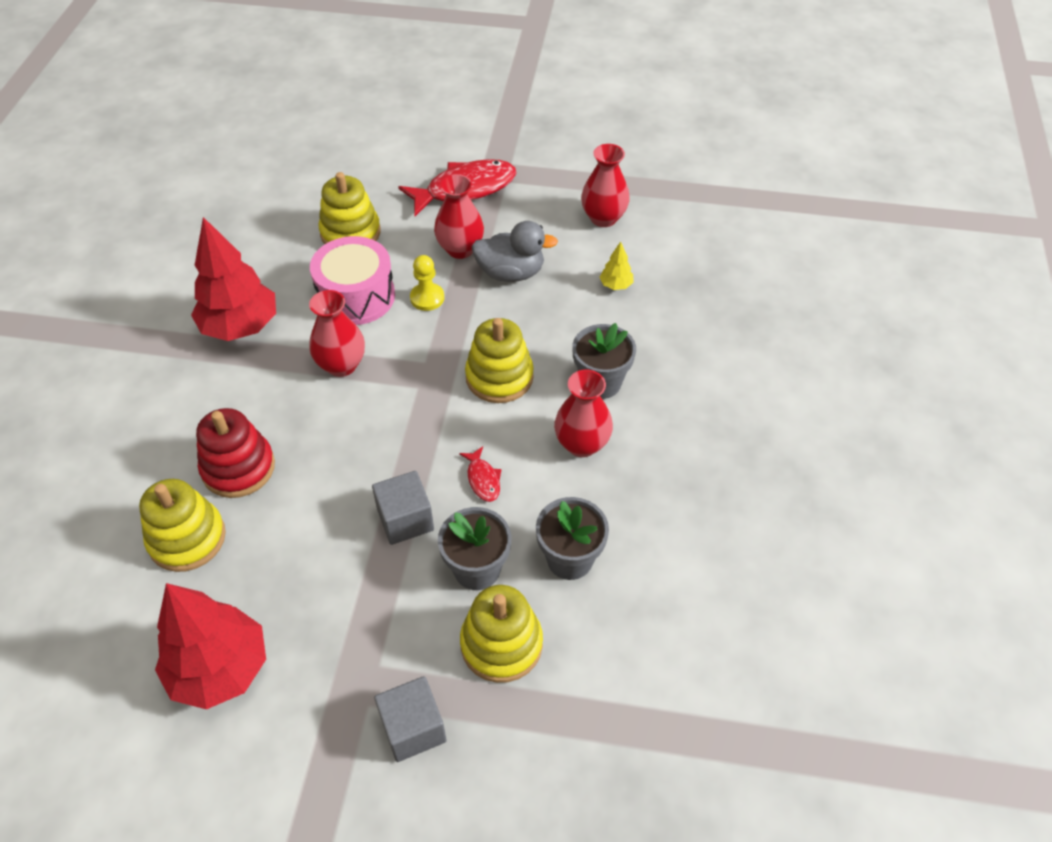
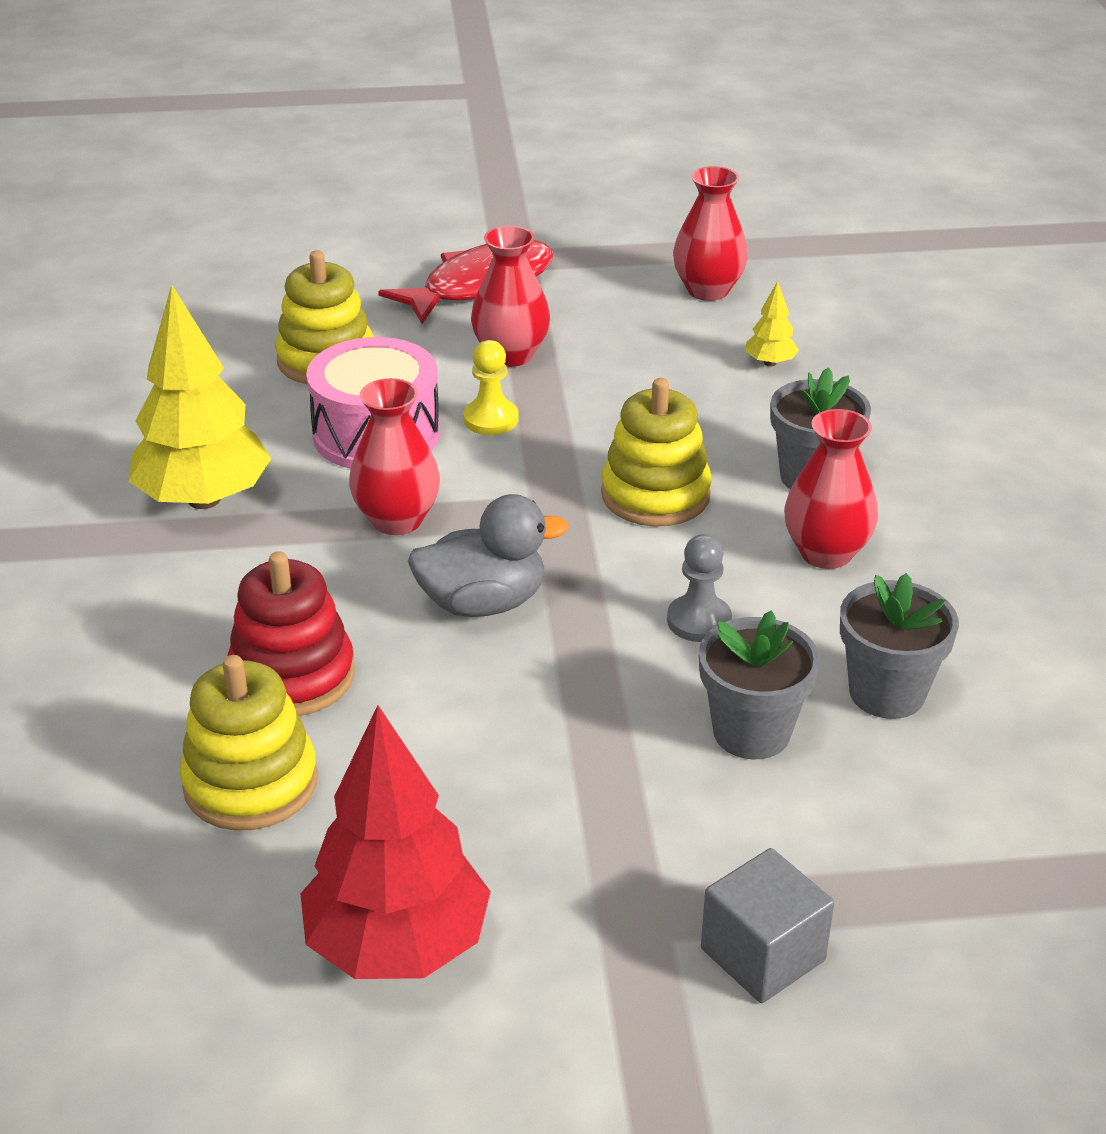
camera: 15 degrees left, 15 degrees down
(241, 327) = (204, 499): red tree -> yellow tree
(405, 519) = (604, 692): grey cube -> none
(483, 479) = (699, 621): red fish -> grey pawn
(501, 644) = (842, 818): yellow stacking toy -> none
(511, 273) = (604, 371): grey duck -> grey duck (483, 603)

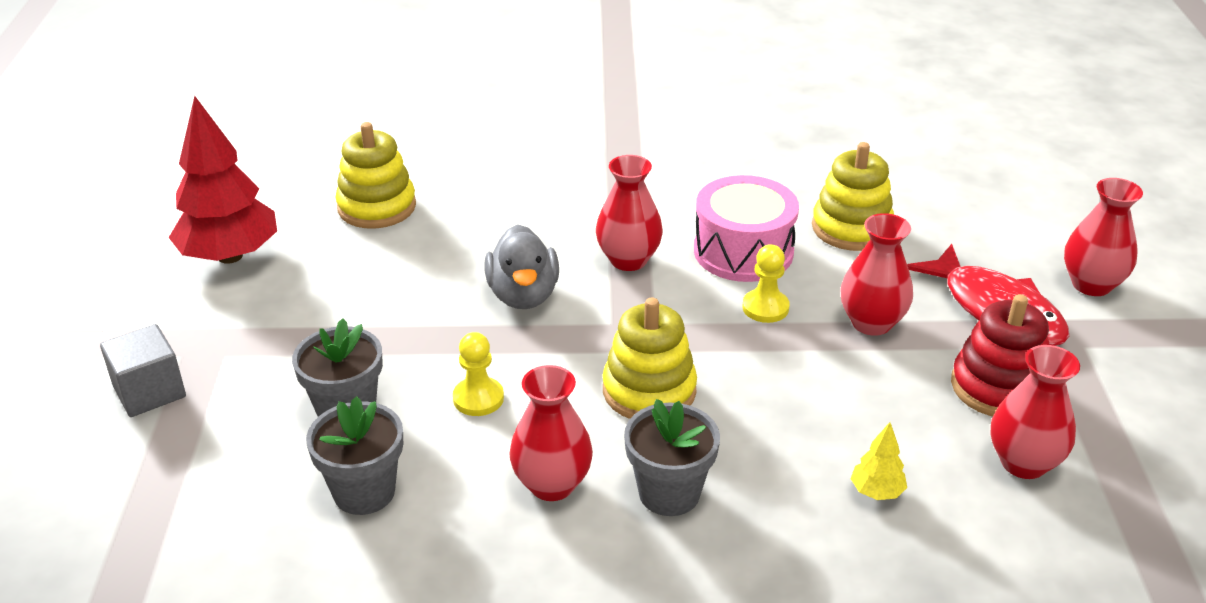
camera: 95 degrees right, 0 degrees up
(204, 499) = (662, 181): yellow tree -> none
(292, 676) = (467, 219): red stacking toy -> red stacking toy (998, 387)
(432, 234) = (1091, 284): none -> red vase
(699, 621) = (478, 398): grey pawn -> yellow pawn

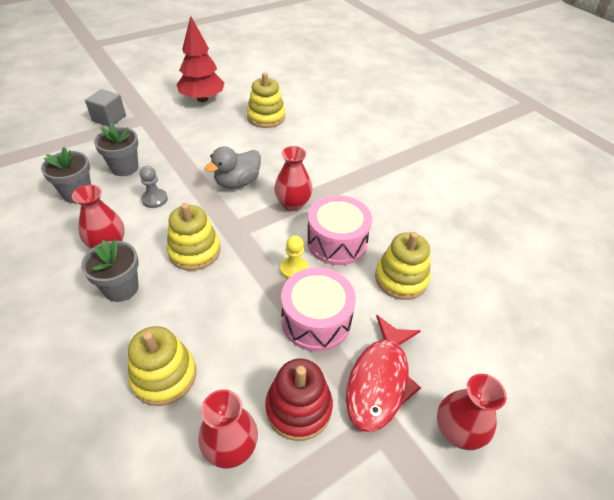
camera: 55 degrees right, 10 degrees up
(478, 398) = (154, 199): yellow pawn -> grey pawn
(871, 323) = (316, 320): red vase -> pink drum
(876, 492) = (164, 376): yellow tree -> yellow stacking toy

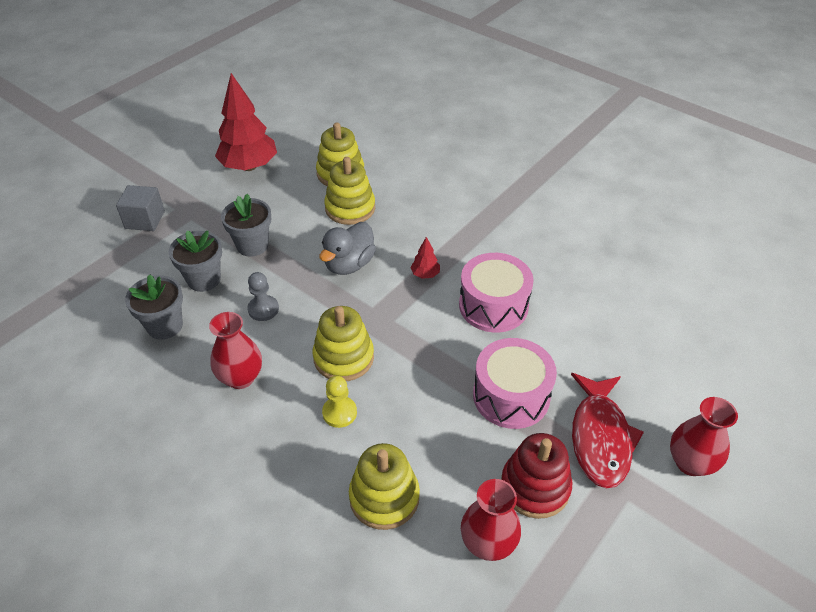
camera: 15 degrees left, 0 degrees up
(121, 288) = (285, 421): grey flower pot -> grey flower pot (252, 245)
(293, 204) = (425, 274): red vase -> red tree
(294, 269) = (462, 348): yellow pawn -> yellow pawn (339, 413)
(401, 279) = (577, 328): yellow stacking toy -> yellow stacking toy (350, 208)

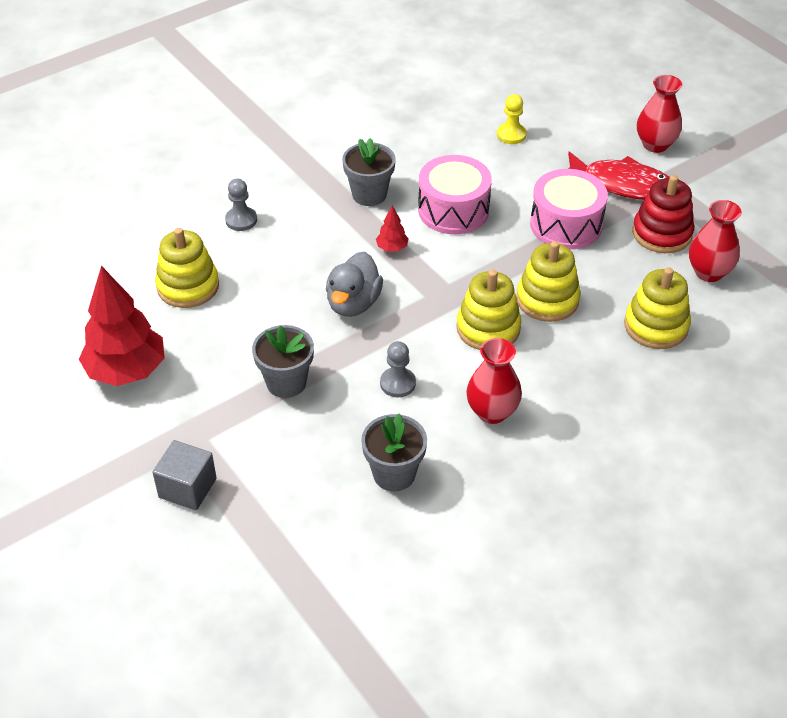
camera: 75 degrees left, 0 degrees up
(204, 279) = (328, 433): grey flower pot -> grey flower pot (369, 194)
(339, 413) = (556, 341): yellow pawn -> yellow pawn (511, 135)
(349, 264) = (353, 303): grey duck -> grey duck turned 60 degrees clockwise
(350, 208) = (258, 288): yellow stacking toy -> yellow stacking toy (547, 299)
(423, 182) = (241, 220): none -> grey pawn

